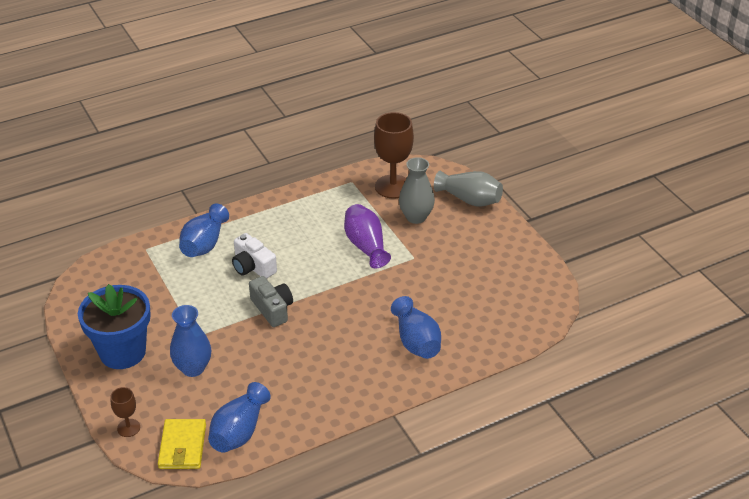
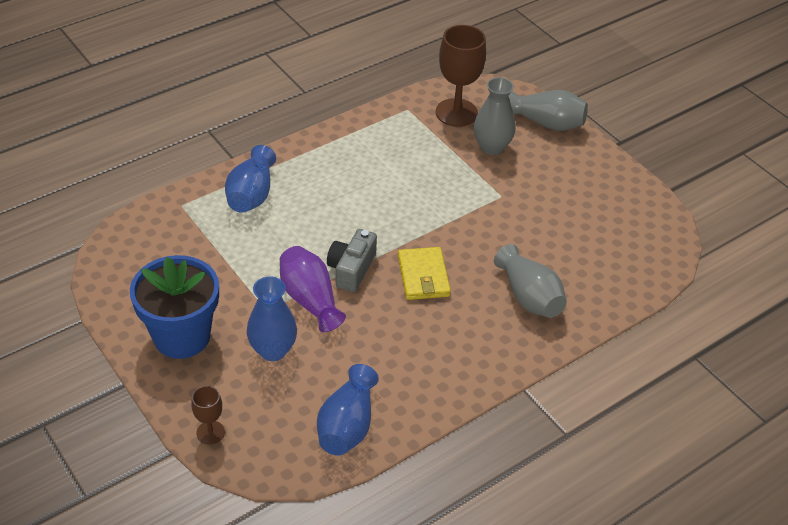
camera: 10 degrees left, 5 degrees up
(182, 446) = (282, 450): yellow wallet -> yellow wallet (423, 276)
(253, 267) = (316, 219): white camera -> none
(272, 309) = (351, 269): grey camera -> grey camera turned 120 degrees counterclockwise
(366, 246) = (442, 185): purple vase -> purple vase (310, 299)
(416, 341) = (529, 297): blue vase -> grey vase

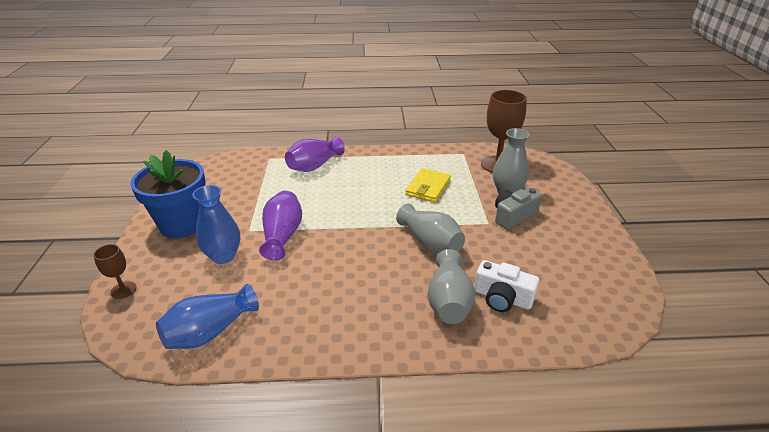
camera: 35 degrees right, 10 degrees down
(251, 195) = (314, 166): blue vase -> purple vase
(351, 269) = (330, 228): grey camera -> grey camera (513, 216)
(423, 276) = (376, 252): yellow wallet -> yellow wallet (428, 187)
(547, 123) = (566, 191): grey vase -> grey vase (430, 243)
(570, 273) = (502, 298): none -> white camera

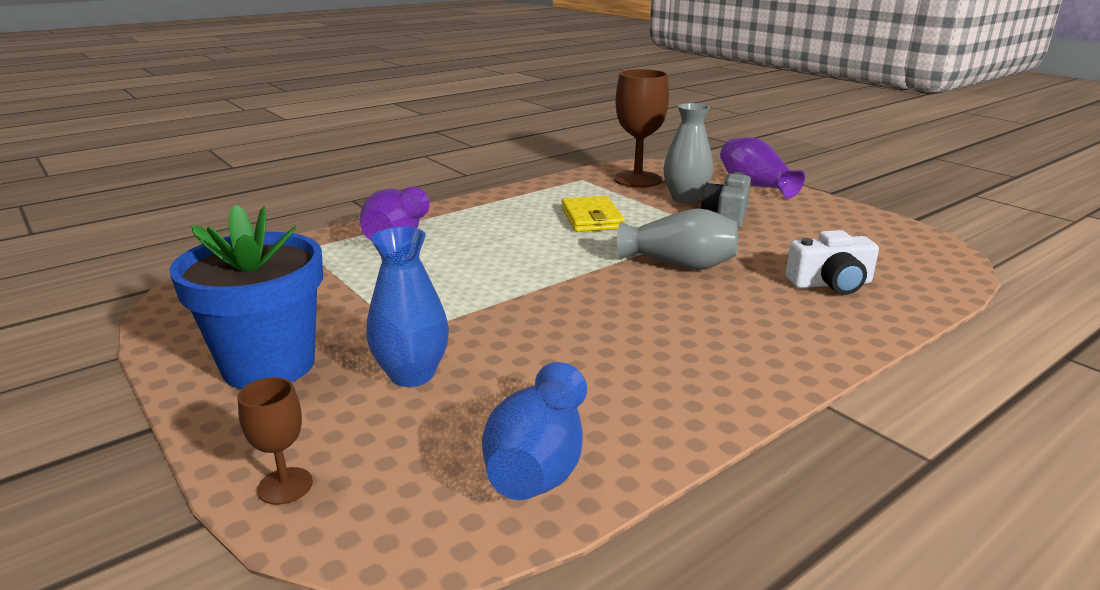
camera: 35 degrees left, 10 degrees down
(282, 235) = (471, 320): purple vase -> purple vase (755, 186)
(449, 301) = (786, 306): grey vase -> none

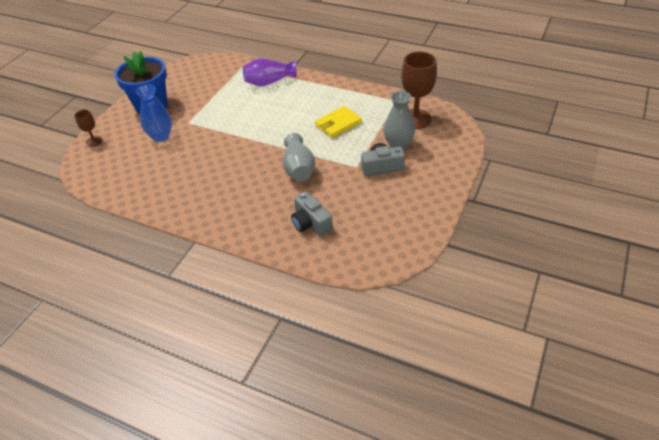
camera: 65 degrees right, 20 degrees up
(539, 464) = (123, 183): blue vase -> none
(755, 186) = (448, 165): purple vase -> none
(830, 284) = (311, 223): white camera -> grey camera

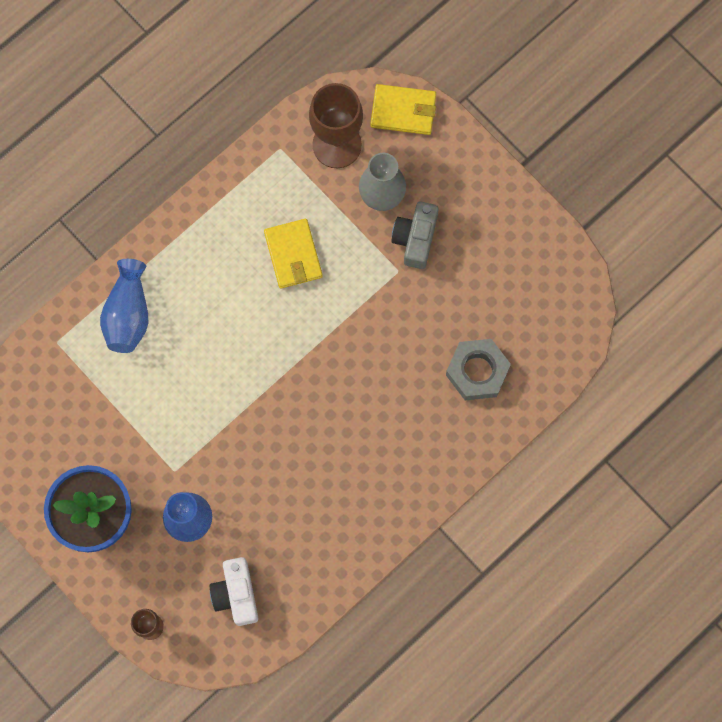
camera: 70 degrees left, 30 degrees up
(121, 166) = (236, 594): none -> white camera
(269, 82) = (128, 314): purple vase -> blue vase
(299, 169) = (366, 347): grey vase -> none
(311, 223) = (477, 371): grey camera -> grey nut
(457, 137) = (403, 111): none -> yellow wallet

